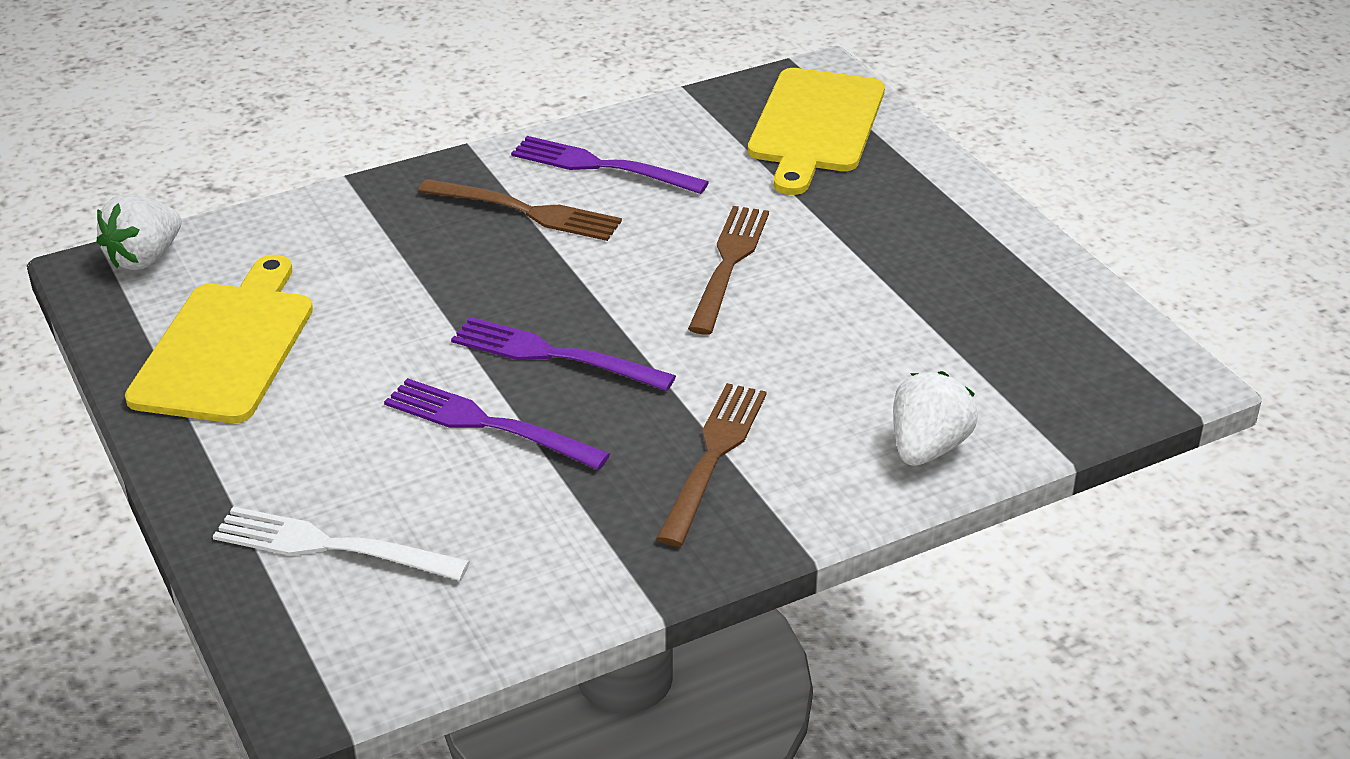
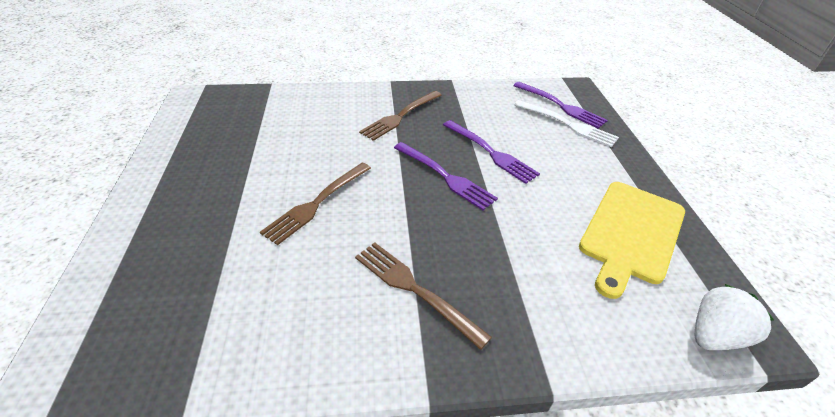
camera: 160 degrees left, 5 degrees up
(602, 166) = (333, 322): purple fork -> purple fork (560, 106)
(816, 125) = (137, 312): yellow cutting board -> none
(927, 448) = (316, 99): white strawberry -> none

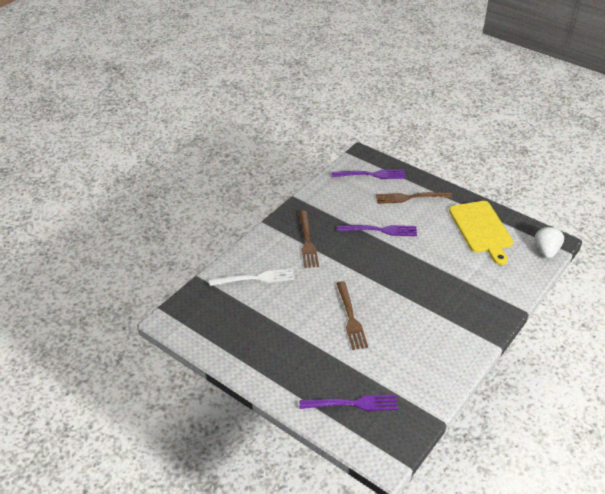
camera: 45 degrees left, 0 degrees up
(414, 289) = (443, 317): brown fork -> brown fork (410, 197)
(445, 176) = (381, 259): purple fork -> purple fork (352, 404)
(567, 124) = (389, 186): white fork -> white fork (255, 278)

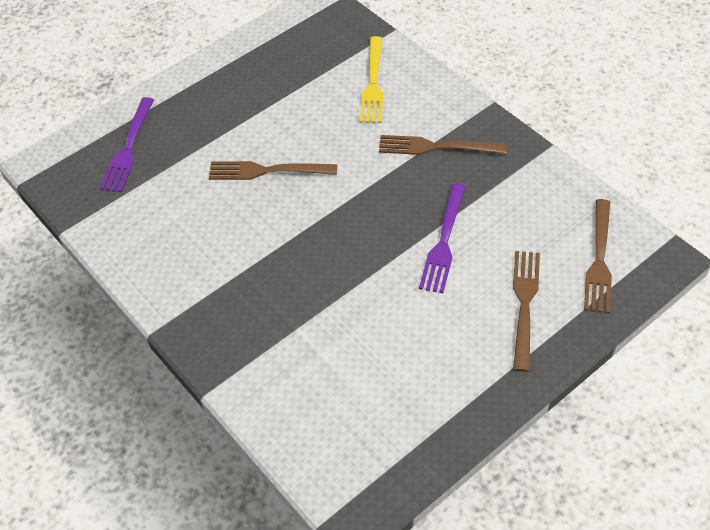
camera: 105 degrees right, 10 degrees up
(255, 278) = (373, 83): white fork -> yellow fork
(371, 175) = (599, 260): purple fork -> brown fork
(481, 229) = (416, 393): yellow cutting board -> none
(546, 251) = (332, 483): white strawberry -> none

